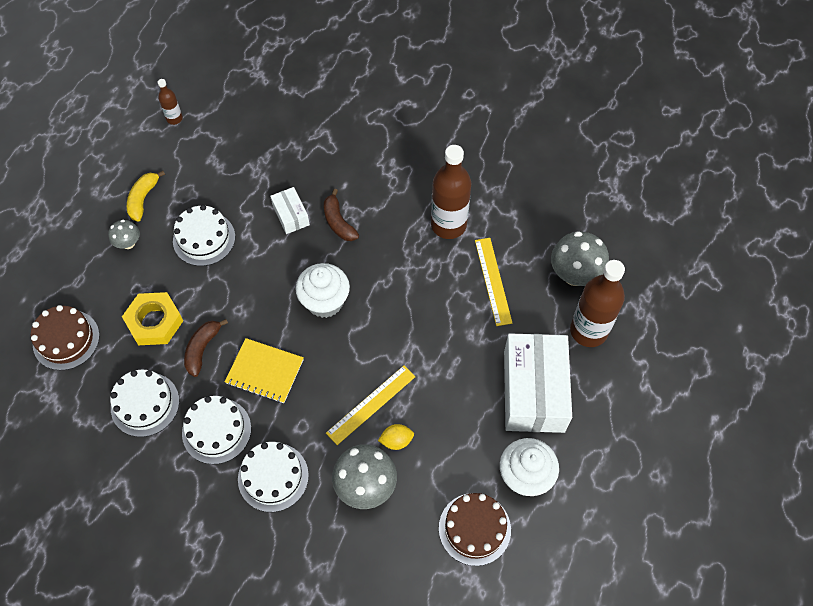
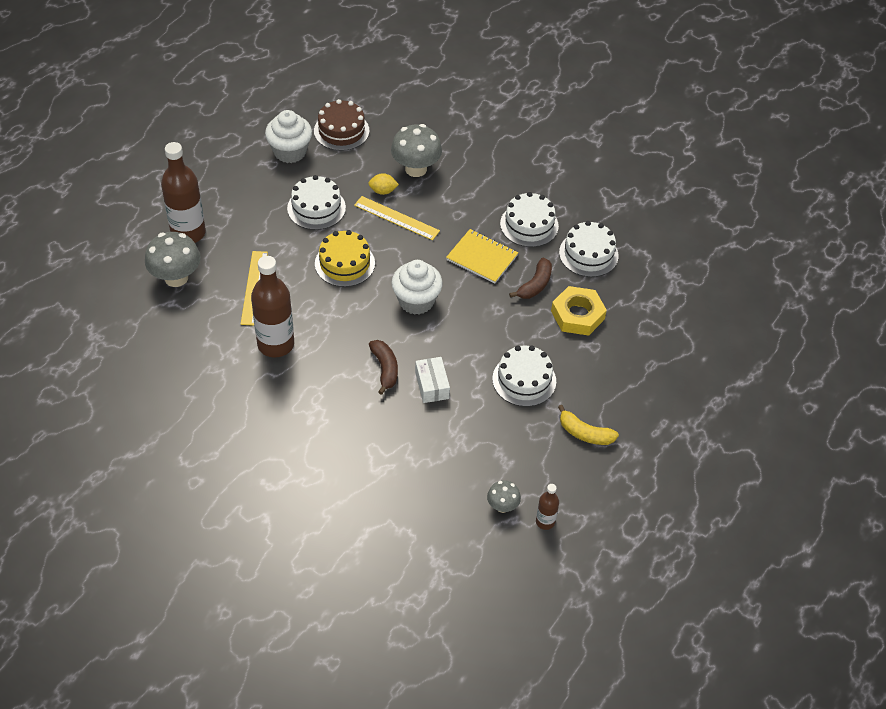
camera: 170 degrees left, 10 degrees down
(66, 340) = (660, 316): brown cake -> none
(128, 243) = (601, 391): grey mushroom -> grey mushroom (502, 506)
(143, 199) = (585, 433): yellow banana -> yellow banana turned 90 degrees clockwise
(273, 477) = (487, 187): white cake -> white cake (316, 208)
(371, 404) = (396, 218): yellow ruler -> yellow ruler turned 60 degrees clockwise
(411, 330) = (344, 263): none -> yellow cake
(534, 391) = (257, 201): white box -> none

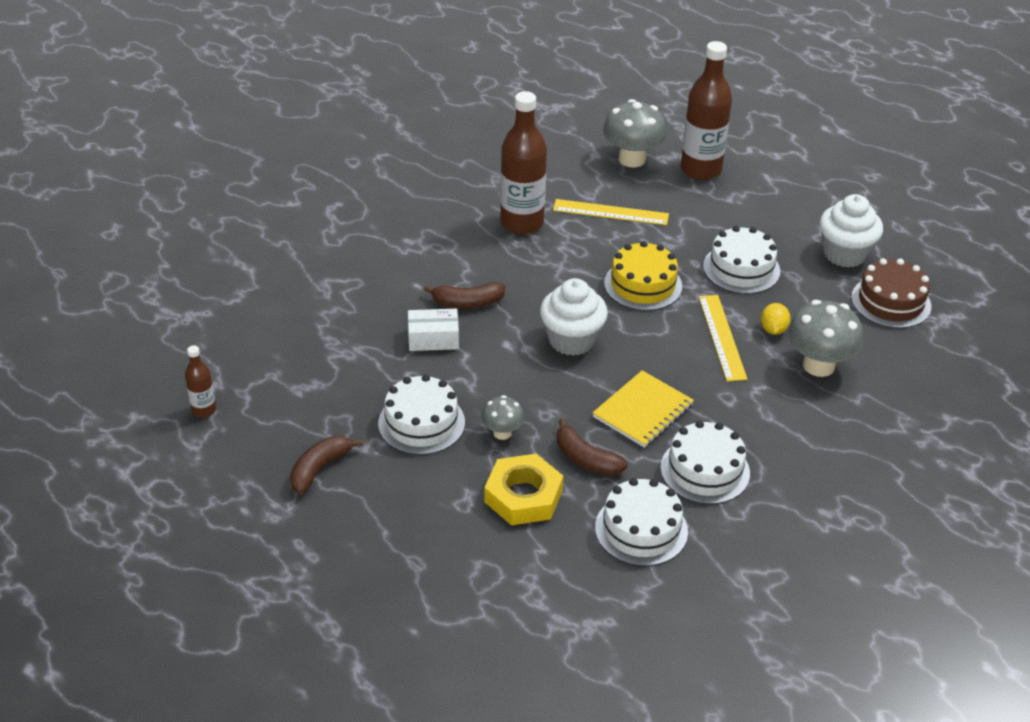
camera: 100 degrees right, 10 degrees down
(396, 218) = (721, 337): yellow ruler -> yellow ruler turned 45 degrees counterclockwise
(502, 506) = (240, 376): grey mushroom -> grey mushroom (502, 433)
(585, 433) = (320, 469): yellow banana -> brown banana

